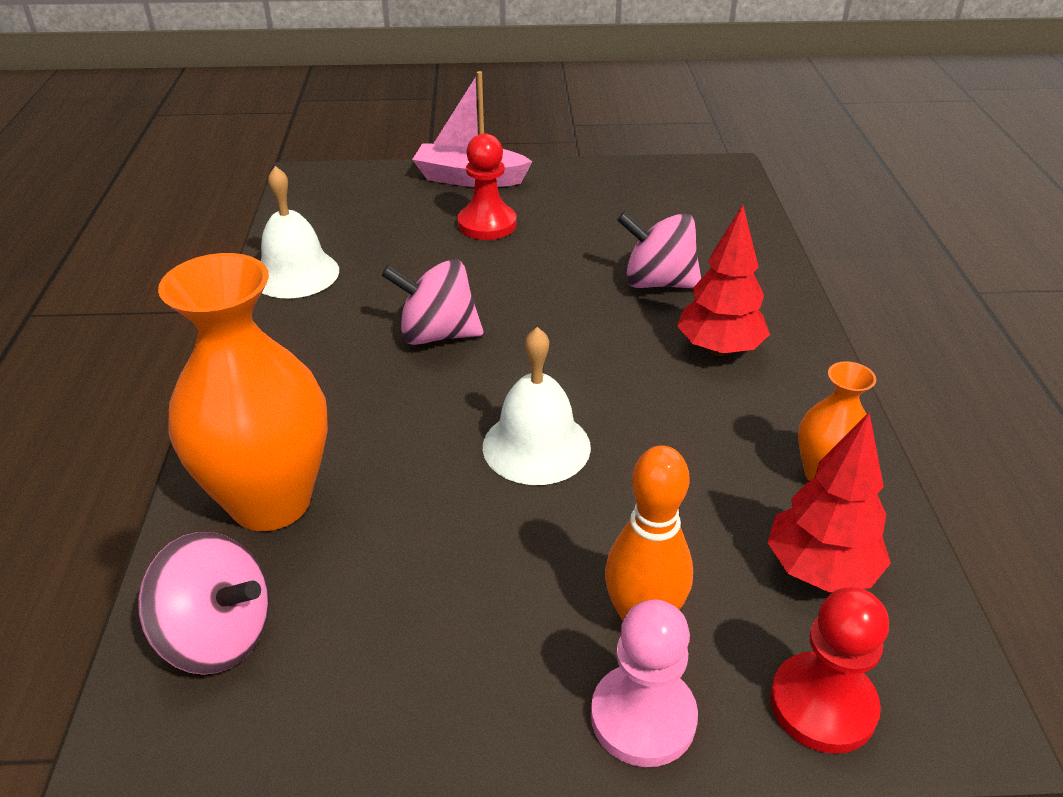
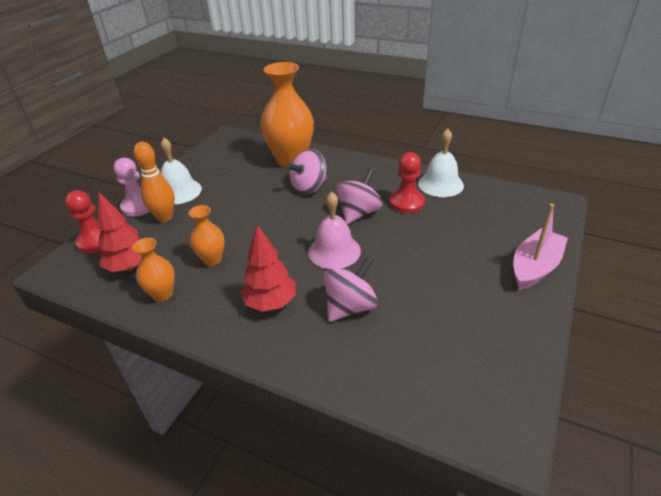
camera: 120 degrees right, 0 degrees up
(218, 636) = (247, 147): pink spinning top -> pink spinning top (309, 187)
(487, 224) = (462, 257): red pawn -> red pawn (406, 203)
(536, 446) = (262, 220): white bell -> white bell (179, 191)
(559, 329) = (334, 251): none -> pink bell
(696, 457) = (212, 260): none -> orange vase

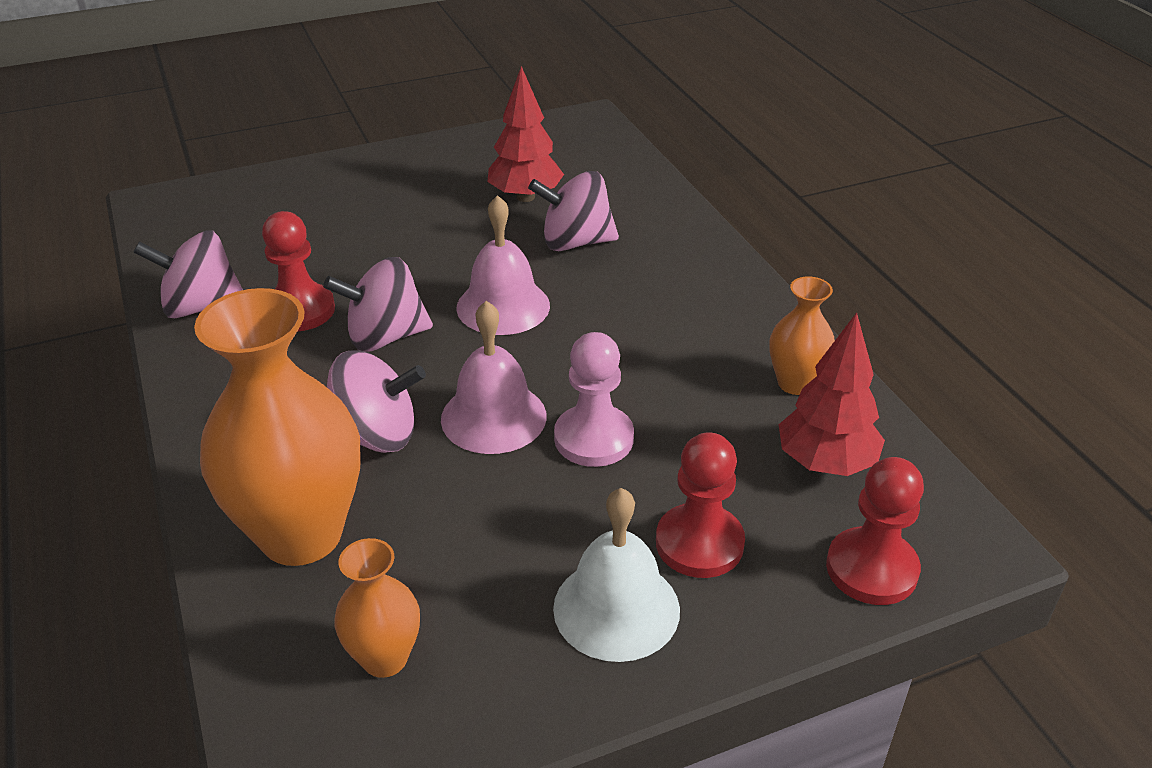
camera: 140 degrees left, 0 degrees up
(138, 206) = (735, 621): pink pawn -> pink pawn (593, 438)
(165, 217) = (699, 543): orange bowling pin -> red pawn
(212, 260) = (682, 395): orange vase -> orange vase (385, 658)
(271, 303) = (659, 293): red tree -> red tree (525, 197)
(278, 212) = (493, 417): none -> pink bell
(440, 184) = (201, 307): white bell -> pink spinning top
(535, 267) = (337, 172): pink boat -> none

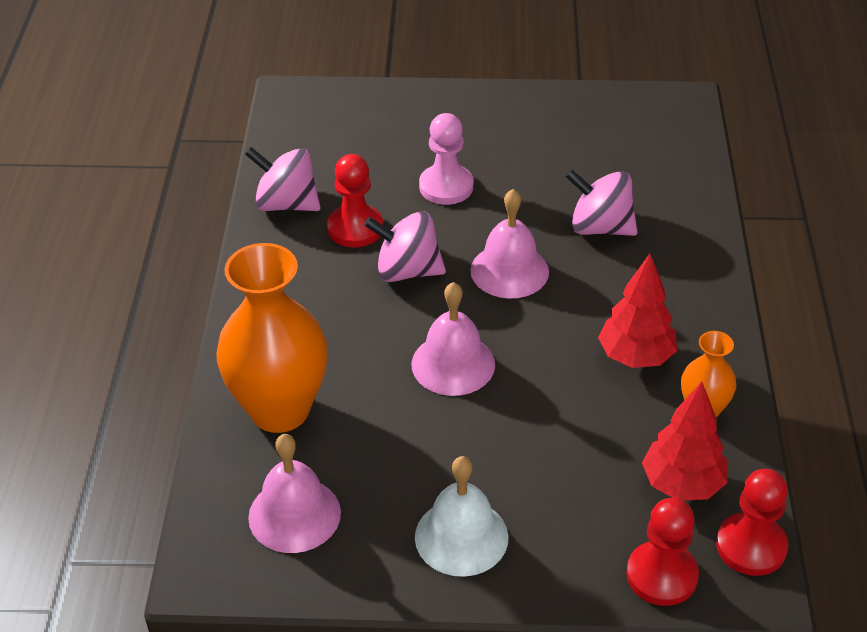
camera: 25 degrees right, 5 degrees up
(376, 435) = (362, 351): pink spinning top -> none
(385, 658) = (294, 514): orange vase -> pink bell
(525, 197) = (583, 170): red tree -> red tree (636, 357)
(593, 438) = (517, 405): pink pawn -> pink pawn (446, 187)
(699, 543) = (547, 512): red pawn -> red pawn (751, 546)

